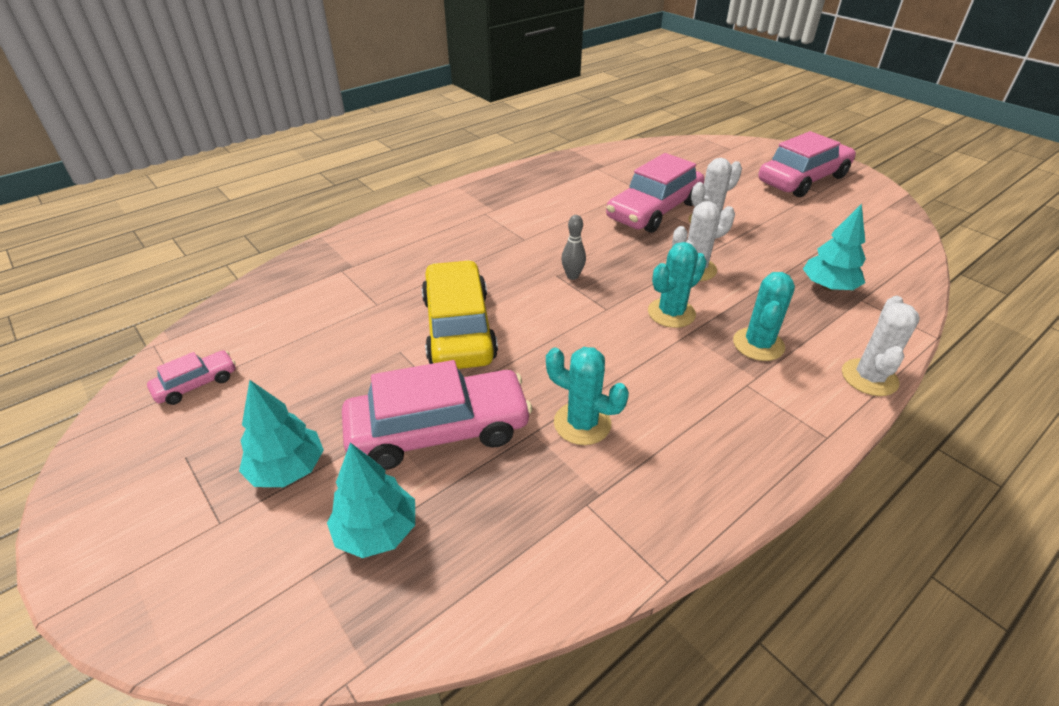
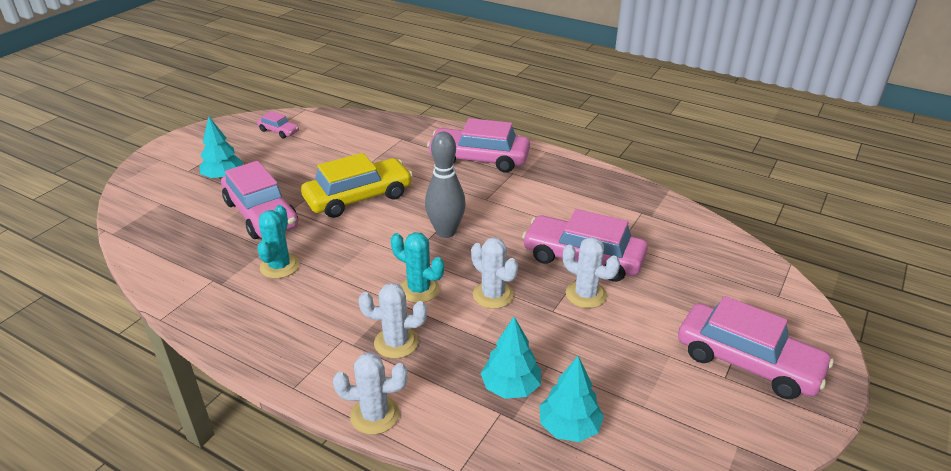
camera: 70 degrees right, 5 degrees down
(377, 531) = (186, 214): turquoise tree -> turquoise tree (569, 427)
(440, 227) = (479, 159): none -> pink car
(572, 276) = (446, 232): grey bowling pin -> grey bowling pin, size x1.96
(758, 344) = (396, 343): turquoise cactus -> white cactus

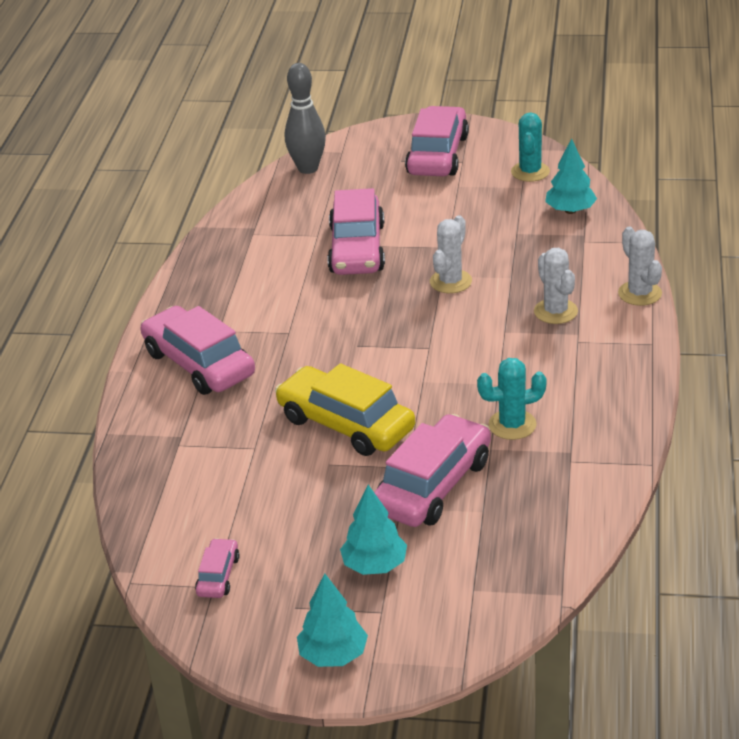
camera: 110 degrees left, 0 degrees up
(419, 289) = (476, 324): turquoise cactus -> turquoise cactus (530, 172)
(446, 232) = (370, 339): grey bowling pin -> grey bowling pin (308, 168)
(479, 159) = (199, 364): pink car -> pink car turned 150 degrees clockwise
(511, 387) = (554, 243): turquoise tree -> turquoise tree (333, 655)
(586, 295) = (411, 236): white cactus -> none

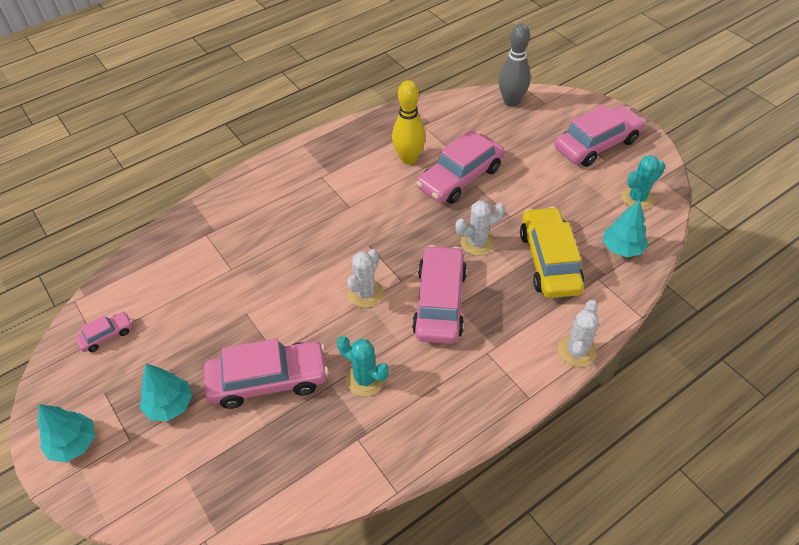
camera: 45 degrees right, 15 degrees up
(199, 364) = (284, 190): pink car -> pink car (440, 302)
(283, 265) = (409, 159): none -> yellow bowling pin
(346, 424) = (290, 294): yellow car -> yellow car (549, 261)
(555, 311) = (505, 318): white cactus -> white cactus (365, 293)

